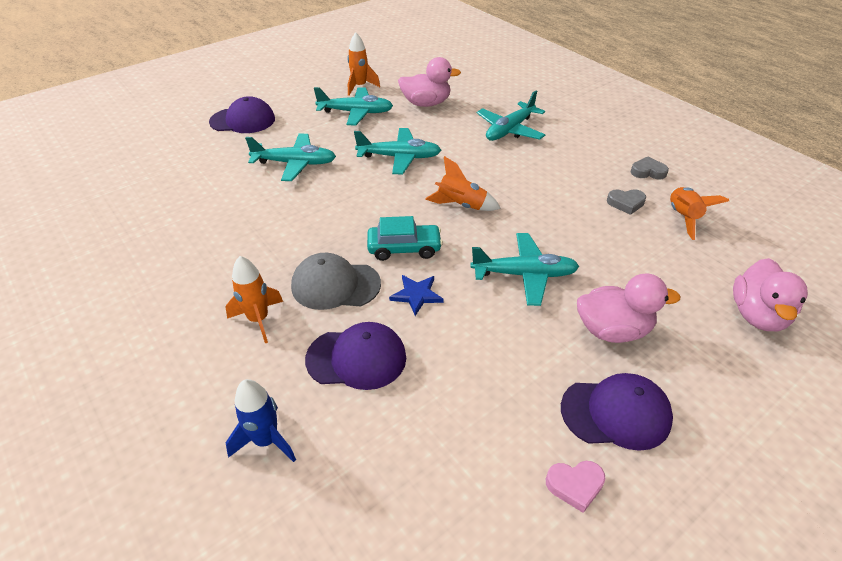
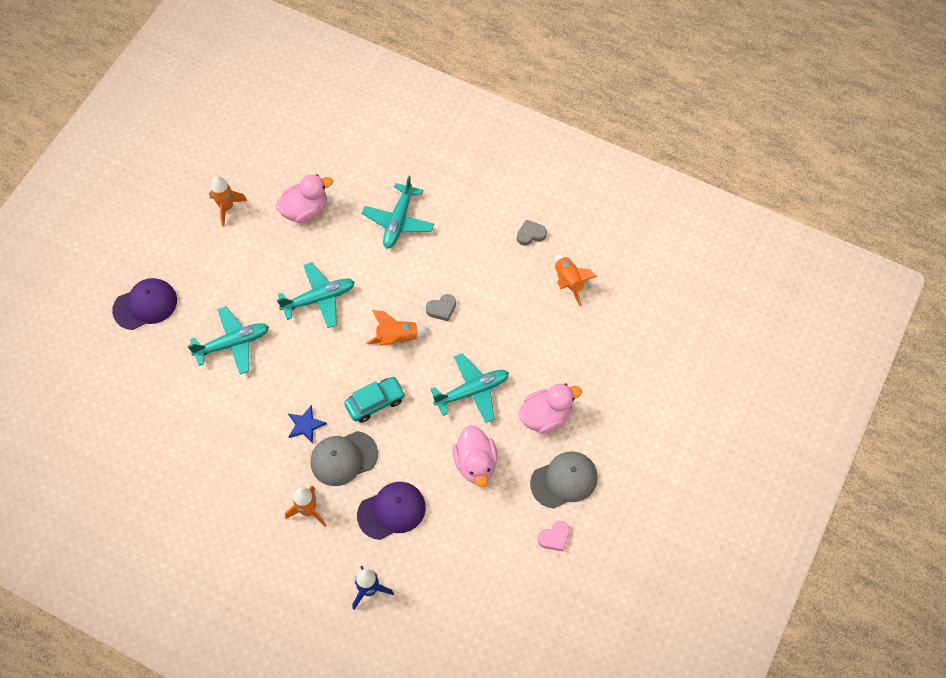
camera: 25 degrees left, 20 degrees up
(356, 112) = (246, 250): turquoise plane -> none
(416, 295) = (405, 442): blue star -> blue star (305, 425)
(616, 413) = (564, 480): purple cap -> grey cap
(626, 203) = (523, 282): grey heart -> grey heart (441, 309)
(757, 315) = (634, 363): pink duck -> pink duck (475, 463)

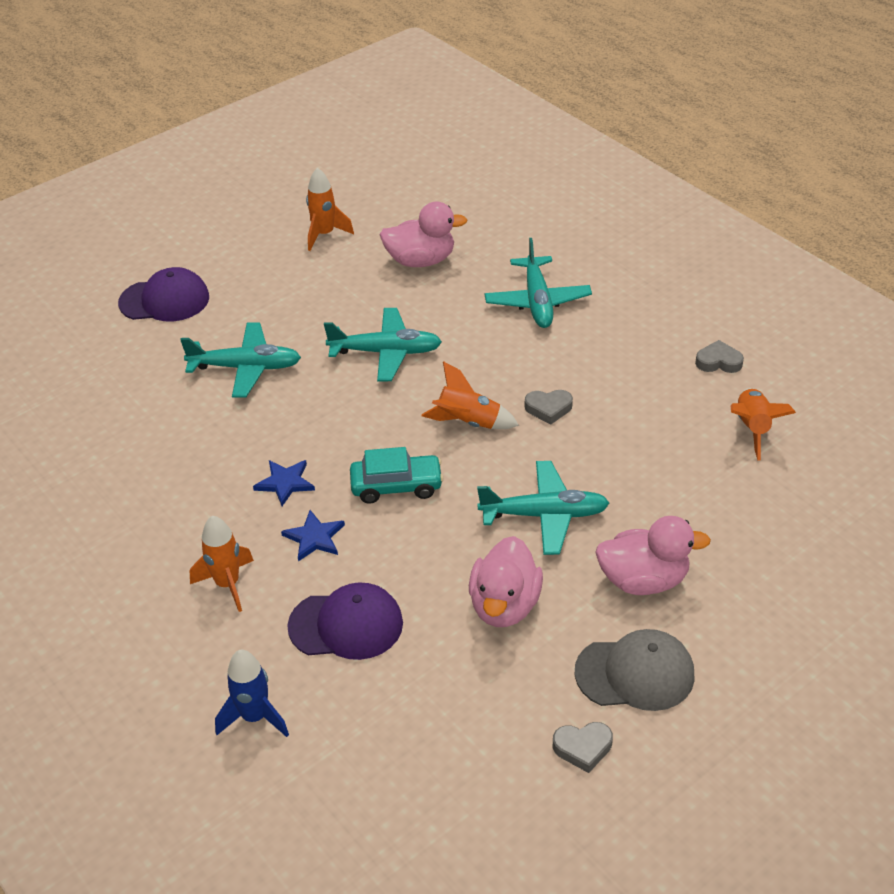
camera: 25 degrees right, 20 degrees down
(343, 458) = (314, 538): grey cap -> blue star
(398, 221) = (537, 301): turquoise plane -> turquoise plane turned 45 degrees counterclockwise
(554, 537) = (583, 748): pink heart -> grey heart

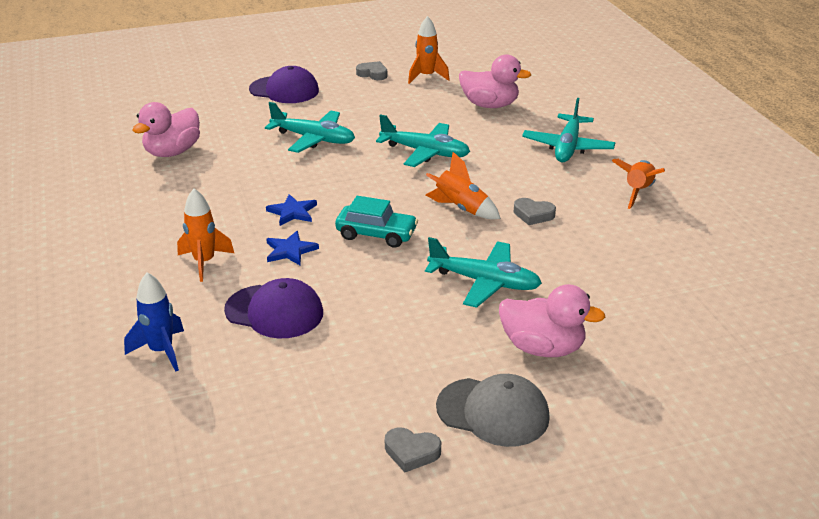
camera: 20 degrees right, 10 degrees down
(504, 605) = (410, 333): pink duck -> pink duck (172, 152)
(718, 361) = (702, 217): grey heart -> grey heart (372, 74)
(752, 429) = (707, 268): orange rocket -> orange rocket (638, 192)

